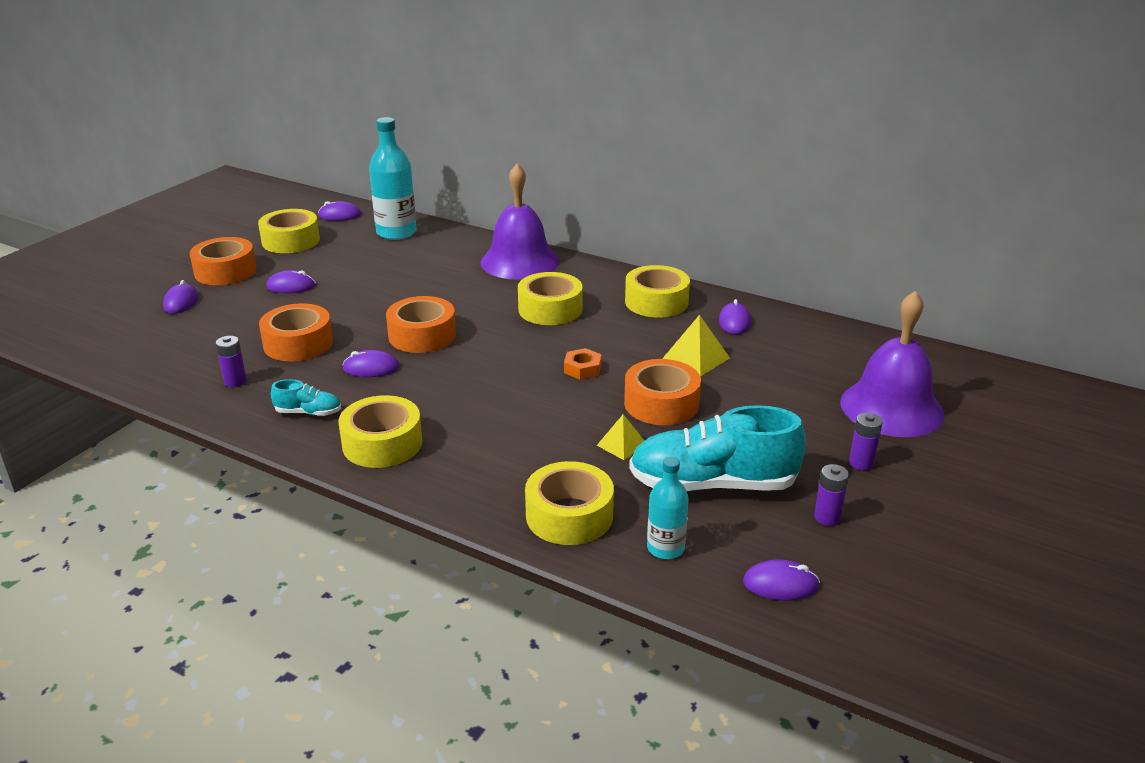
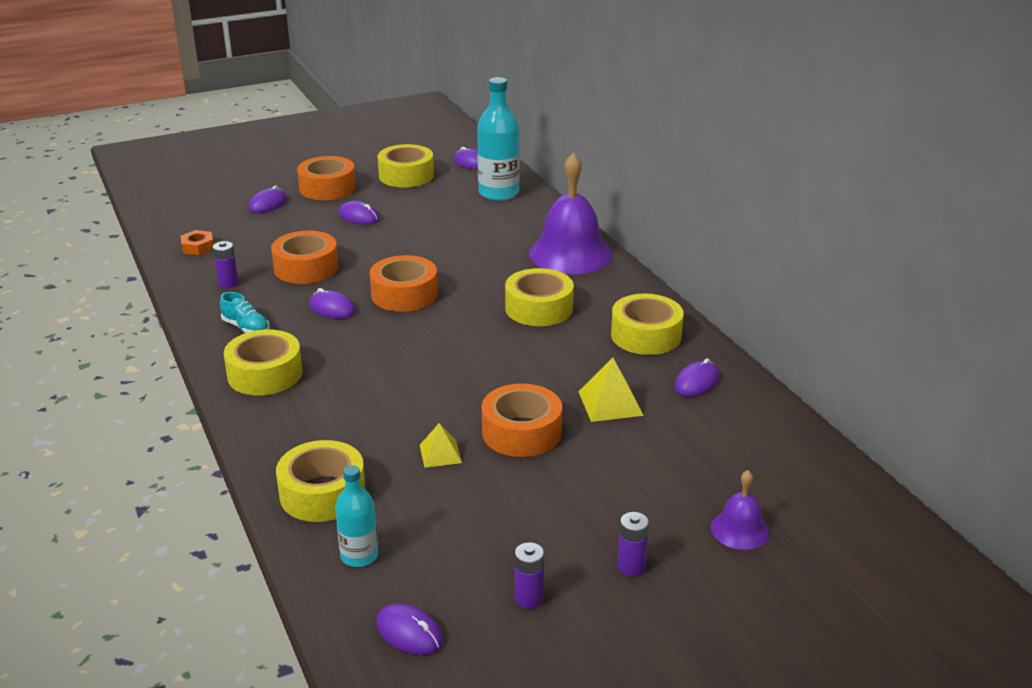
camera: 35 degrees right, 0 degrees up
(582, 369) = (495, 373): orange nut -> orange nut (198, 247)
(712, 484) = (469, 522): turquoise shoe -> none
(891, 408) = (740, 529): purple bell -> purple bell, size x0.49

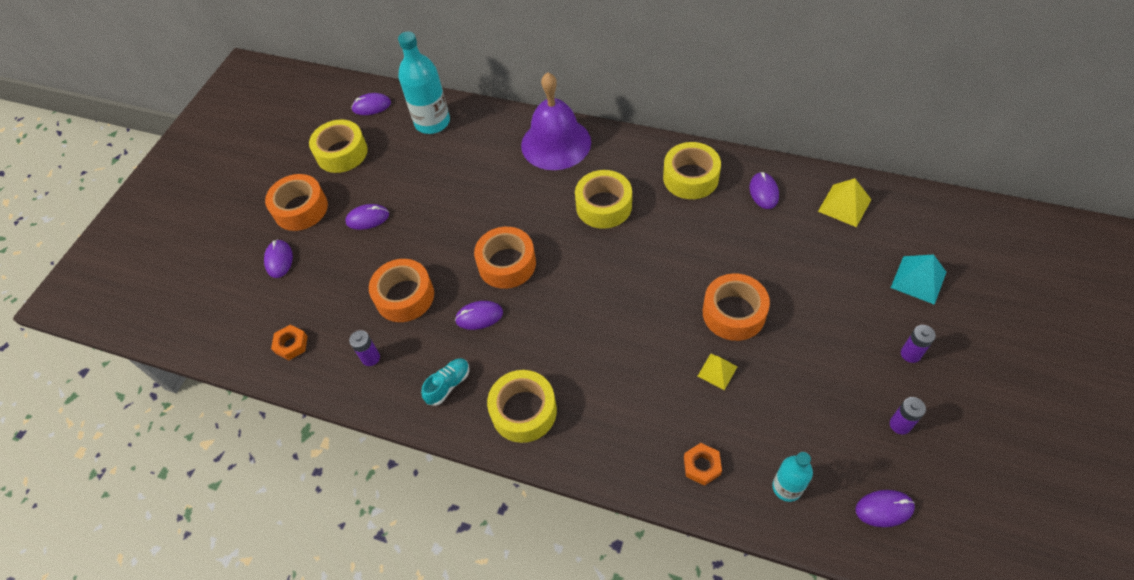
camera: 40 degrees left, 25 degrees up
(246, 328) = (448, 385): turquoise shoe -> turquoise shoe turned 45 degrees counterclockwise
(322, 493) = (702, 466): yellow tape -> orange nut
(610, 403) = (745, 247): yellow pyramid -> yellow pyramid (844, 205)
(740, 529) = (918, 280): purple bell -> turquoise pyramid

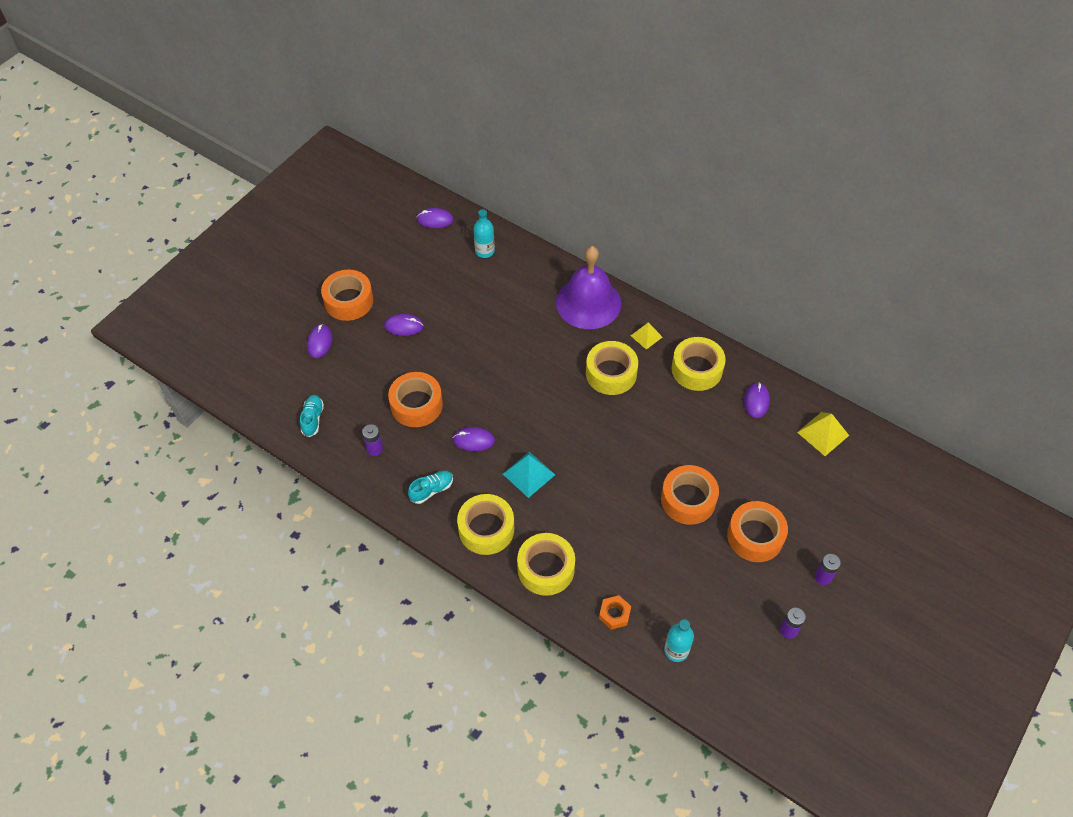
camera: 10 degrees right, 0 degrees up
(291, 345) = (313, 419): orange nut -> turquoise shoe
(342, 153) = (397, 258): yellow tape -> yellow tape (546, 568)
(432, 122) = (484, 251): turquoise bottle -> turquoise bottle, size x0.58
(507, 264) = (510, 401): orange tape -> orange tape (755, 536)
(717, 371) = (655, 543): yellow pyramid -> yellow pyramid (646, 336)
(884, 509) = (747, 689): purple mouse -> none
(918, 280) = (858, 517): turquoise pyramid -> turquoise pyramid (528, 474)

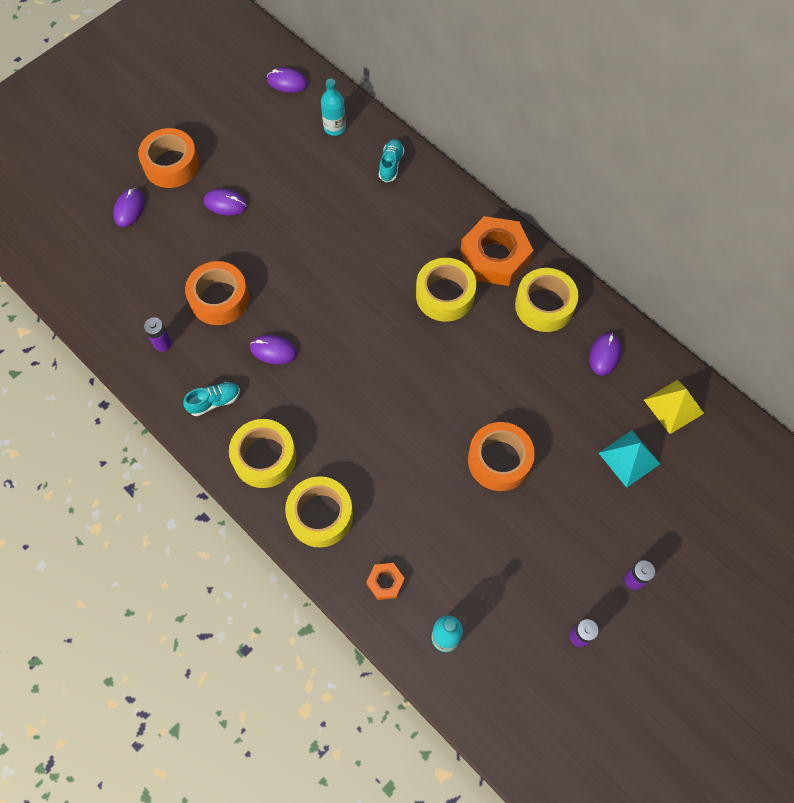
camera: 10 degrees right, 10 degrees up
(313, 419) = (103, 297): turquoise shoe -> turquoise shoe (391, 165)
(528, 474) = (325, 400): turquoise pyramid -> turquoise pyramid (629, 458)
(588, 303) = (438, 206): purple bell -> none
(646, 336) = (495, 256): yellow pyramid -> orange nut
(755, 536) = (566, 517): orange tape -> none

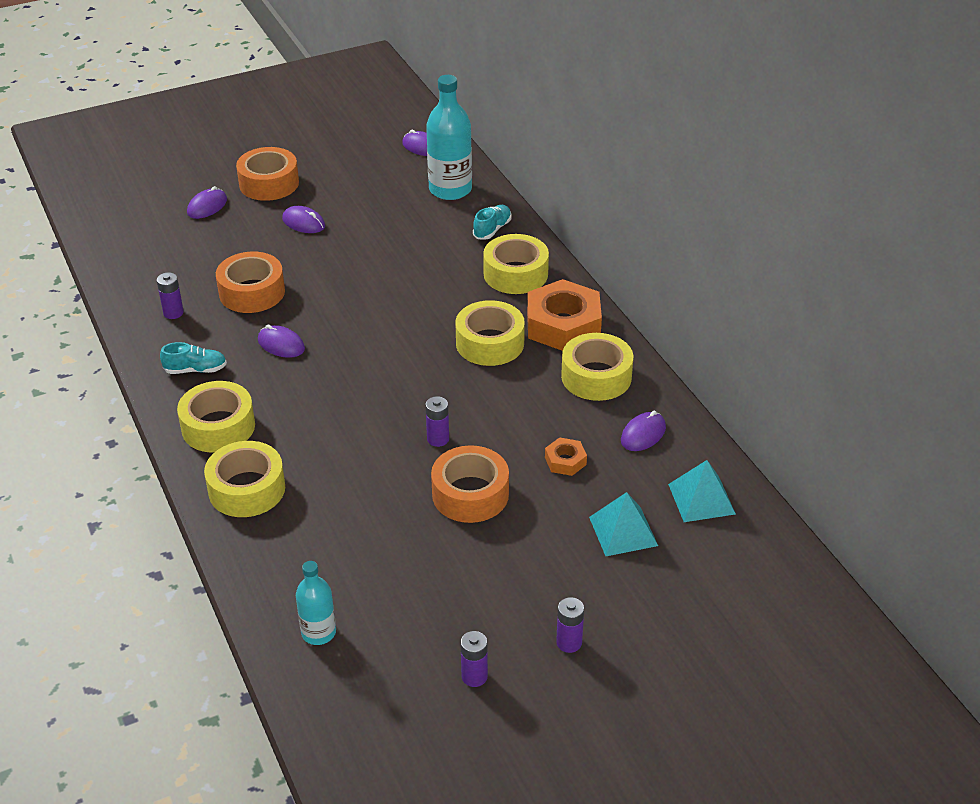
camera: 20 degrees right, 25 degrees down
(334, 127) = (450, 189): turquoise bottle -> turquoise bottle, size x1.74
(385, 582) = (281, 565): orange nut -> orange nut (565, 461)
(432, 211) = (515, 274): none -> yellow tape
(449, 412) = (438, 439): none -> purple battery
(673, 406) = (701, 499): yellow pyramid -> turquoise pyramid

